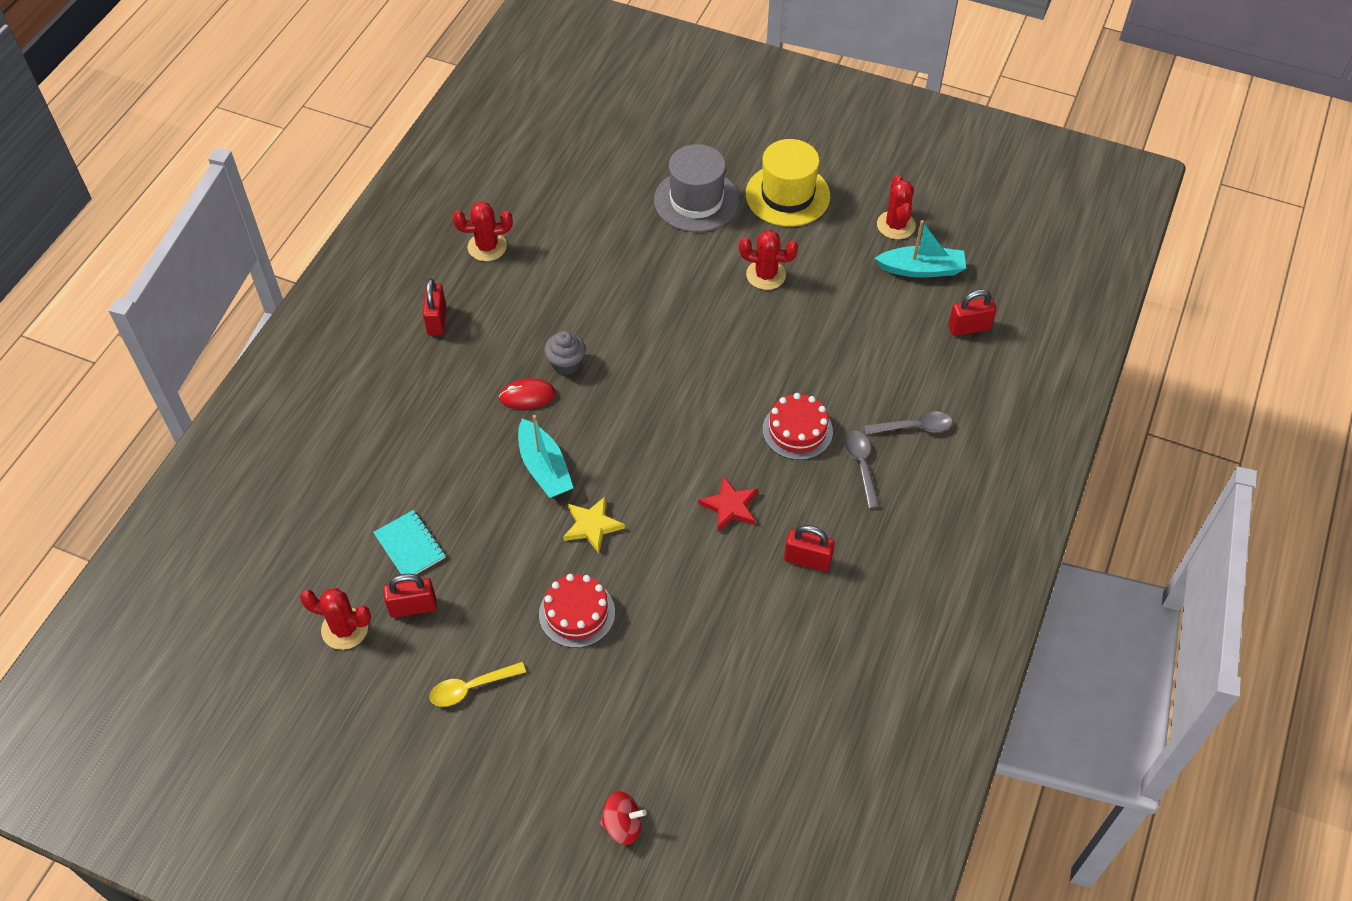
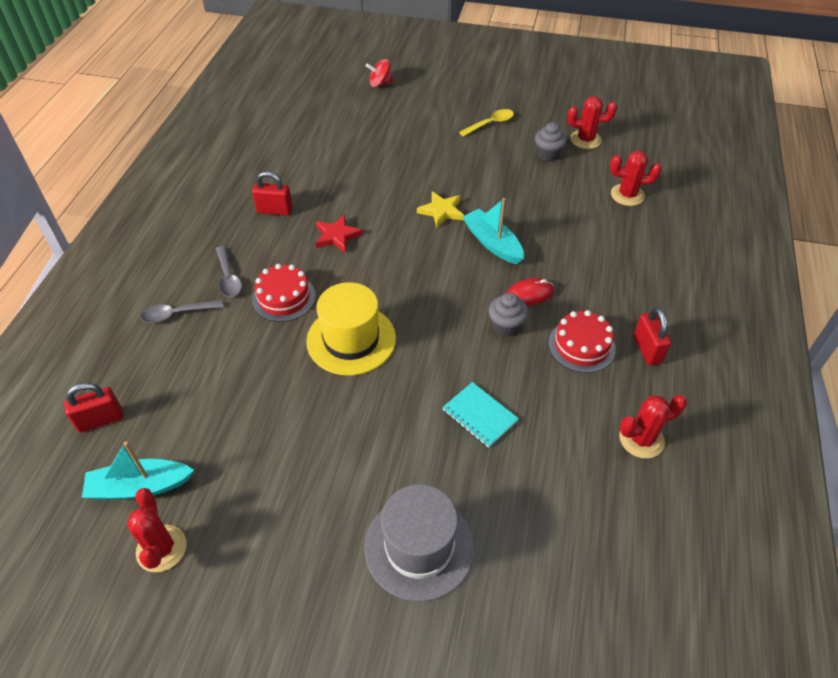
camera: 170 degrees right, 5 degrees down
(410, 546) = (569, 184): turquoise notebook -> turquoise notebook (479, 415)
(413, 607) = (548, 154): red padlock -> grey cupcake
(577, 613) = (436, 164): red cake -> red cake (581, 346)
(766, 275) = (322, 451): red cactus -> red cactus (627, 195)
(787, 195) = (301, 576): yellow hat -> yellow hat (351, 339)

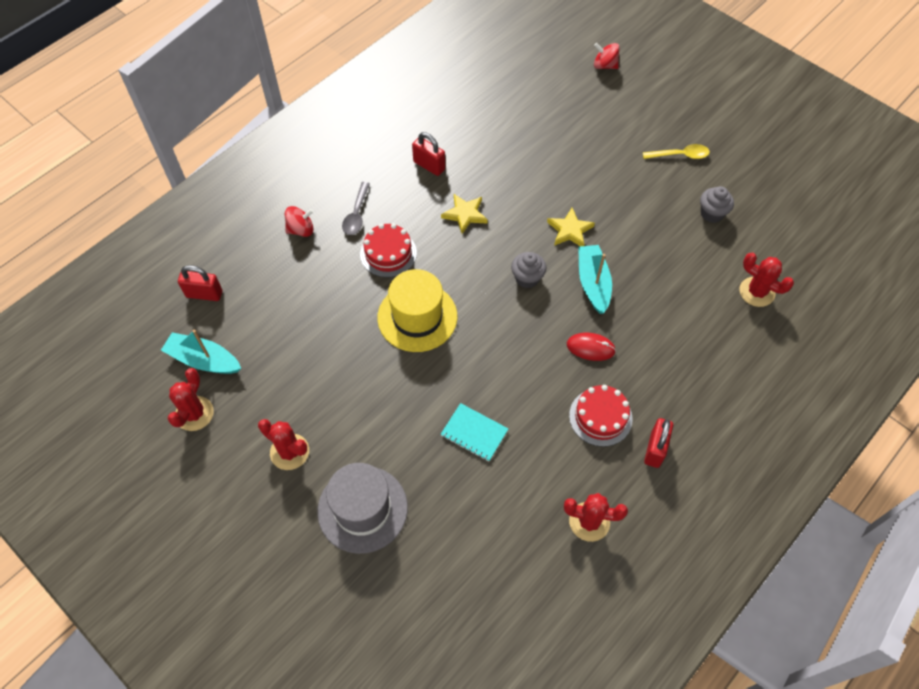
camera: 30 degrees right, 10 degrees up
(177, 314) = (301, 230): grey spoon -> red spinning top
(337, 236) = (465, 214): red star -> yellow star
(479, 415) = (474, 433): turquoise notebook -> turquoise notebook turned 45 degrees counterclockwise
(506, 326) = (549, 367): grey cupcake -> grey cupcake (527, 278)
(585, 140) = (762, 213): red cactus -> red cactus (289, 452)

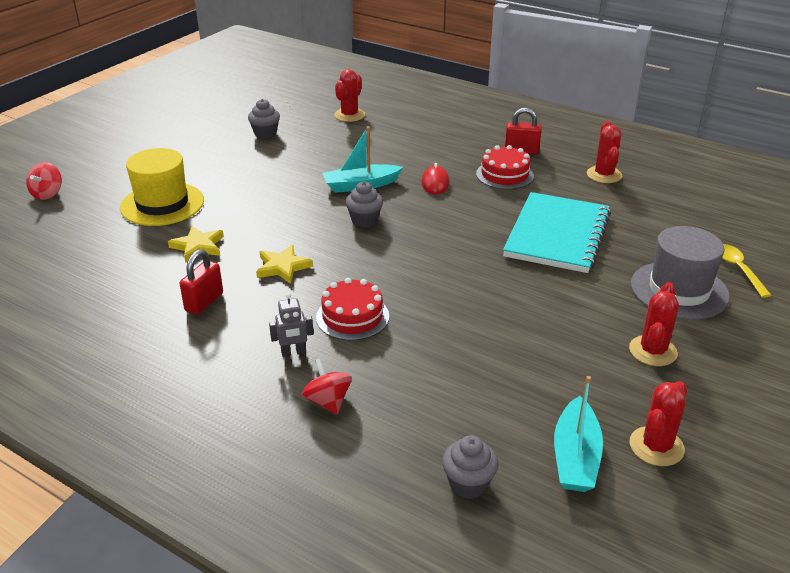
camera: 100 degrees left, 25 degrees down
(194, 413) = (656, 446): red cactus -> red cactus turned 60 degrees counterclockwise
(204, 294) = (468, 484): red padlock -> grey cupcake
(356, 214) = (293, 352): grey spoon -> grey robot
(417, 317) = (437, 284): yellow hat -> yellow hat (162, 204)
(474, 433) = (557, 235): turquoise notebook -> turquoise notebook, size x2.08
(570, 230) = (296, 201): yellow star -> yellow star (198, 246)
(680, 155) = (191, 149): yellow spoon -> yellow spoon (738, 269)

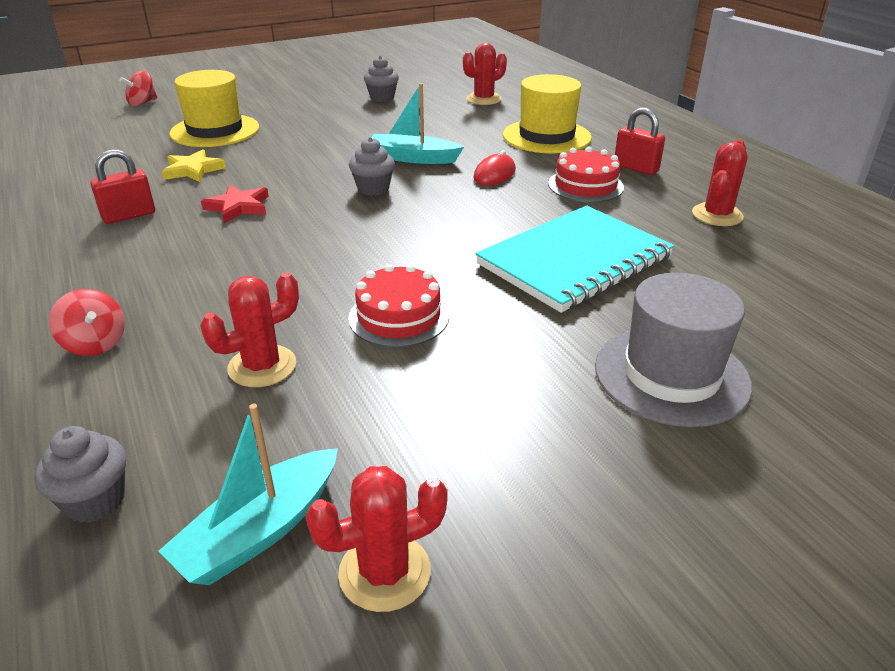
camera: 30 degrees right, 0 degrees up
(283, 267) = (238, 207): yellow star -> red star
(293, 352) = (135, 285): grey robot -> none
(328, 401) = (95, 344): red spinning top -> red spinning top turned 135 degrees clockwise
(352, 317) = (236, 271): red cake -> red cake (399, 317)
(434, 139) = (546, 136): none -> yellow hat
(652, 351) = (538, 438): red cactus -> red cactus (262, 366)
(738, 269) = (800, 379): yellow spoon -> none

